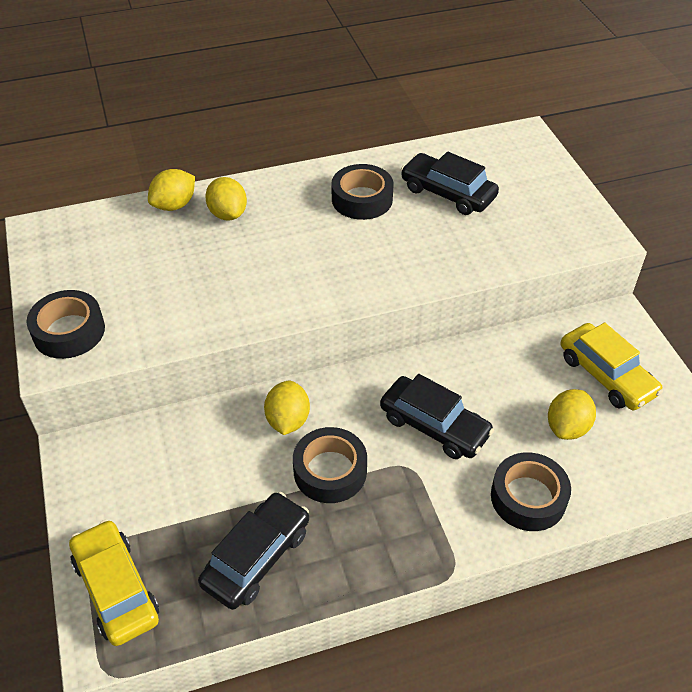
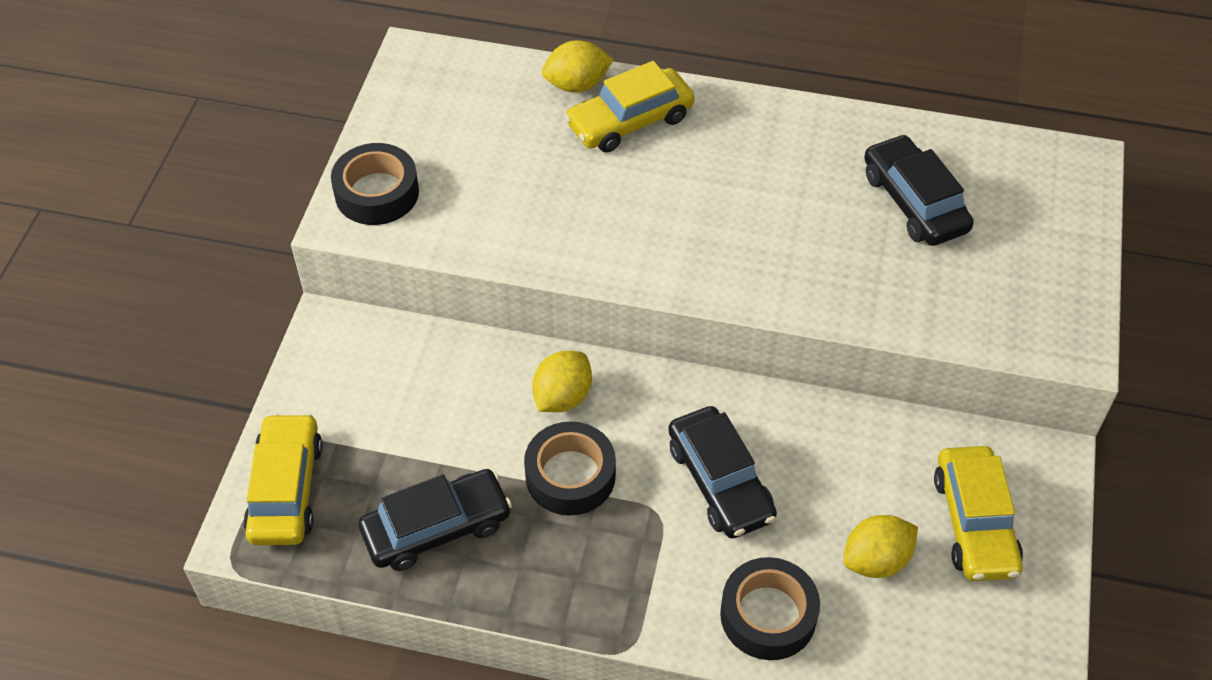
camera: 30 degrees right, 5 degrees up
(228, 214) = (629, 121): yellow lemon -> yellow car
(362, 199) = (800, 166): black tape -> none

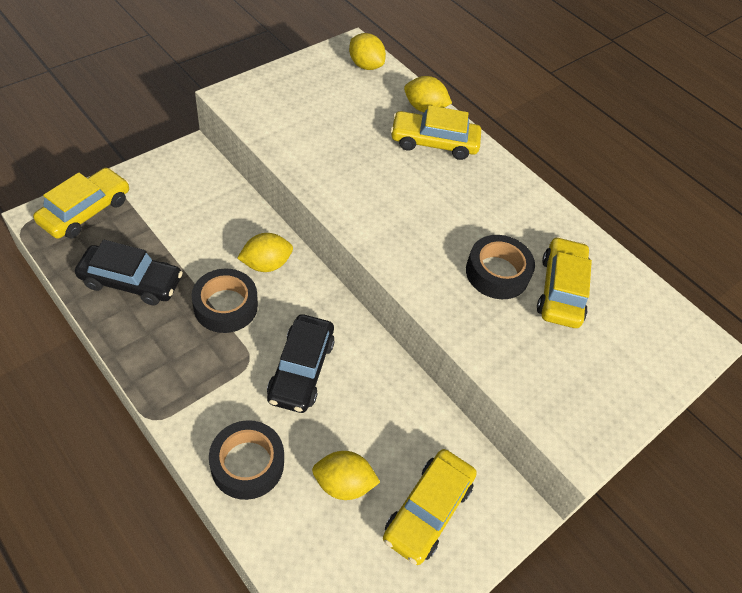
camera: 30 degrees right, 0 degrees up
(377, 193) = (262, 94): black tape -> black tape (497, 273)
(454, 73) = (365, 65): none -> yellow lemon
(914, 202) = (561, 290): black car -> yellow car

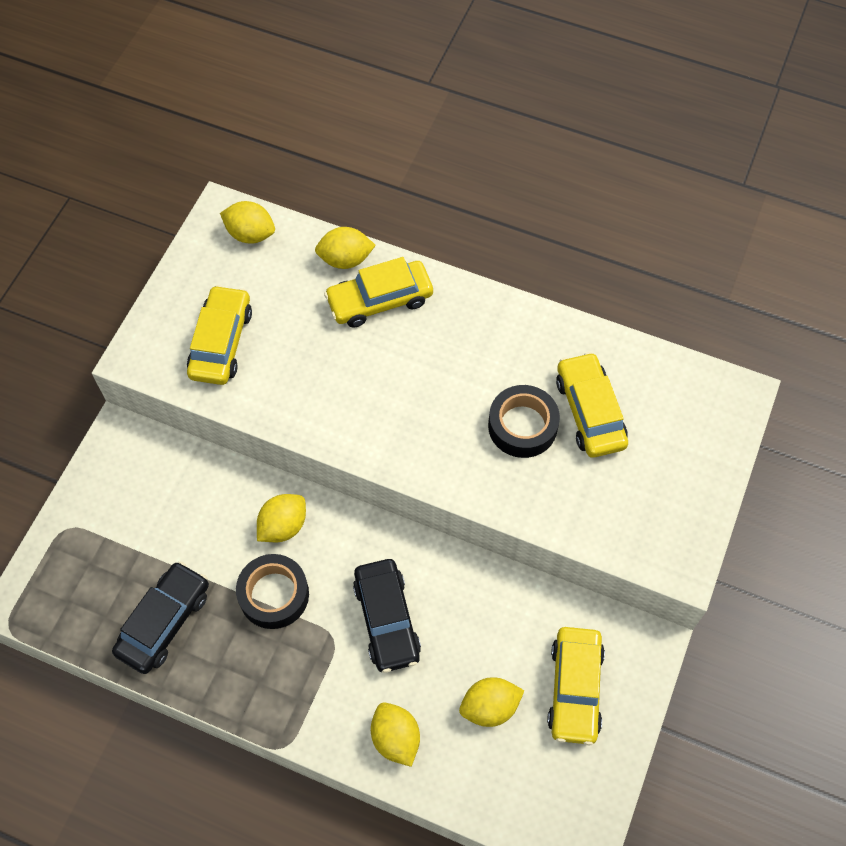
camera: 20 degrees left, 10 degrees up
(86, 211) = (60, 570): yellow car -> yellow car (221, 342)
(131, 282) = (164, 622): black car -> black car turned 45 degrees counterclockwise
(247, 464) = (395, 738): black tape -> yellow lemon

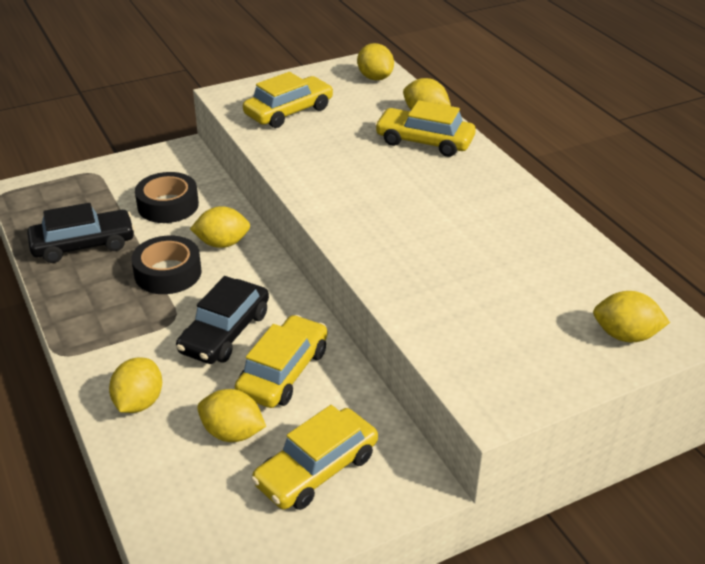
camera: 40 degrees right, 25 degrees down
(522, 426) = (452, 251): black tape -> black tape (168, 205)
(590, 411) = (521, 272): yellow car -> yellow car (283, 372)
(707, 426) = (625, 335): none -> yellow lemon

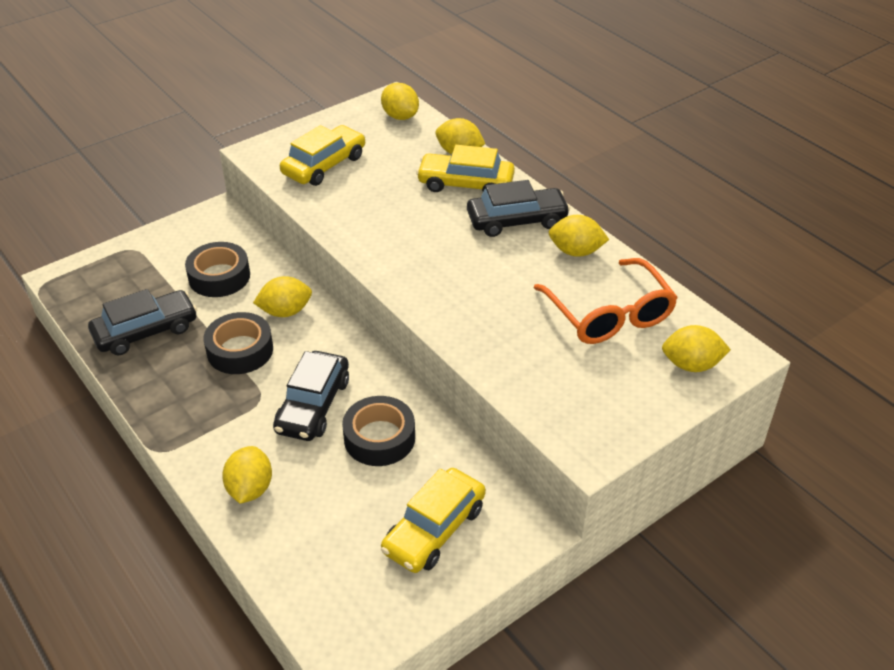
camera: 10 degrees left, 5 degrees up
(232, 433) = (347, 506): yellow lemon -> yellow lemon (576, 252)
(283, 372) = (379, 438): yellow car -> black tape
(468, 179) = (517, 220): none -> black car
(545, 276) = (609, 314): none -> orange glasses

